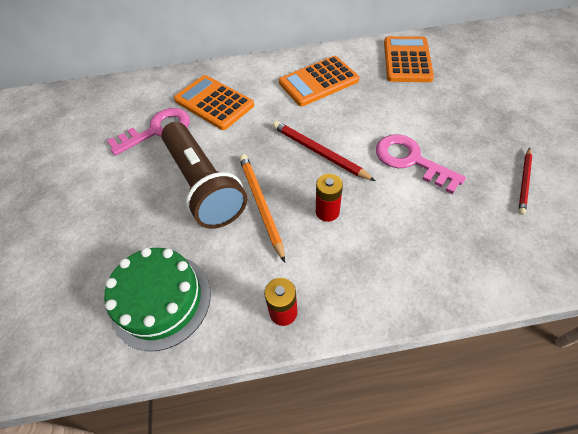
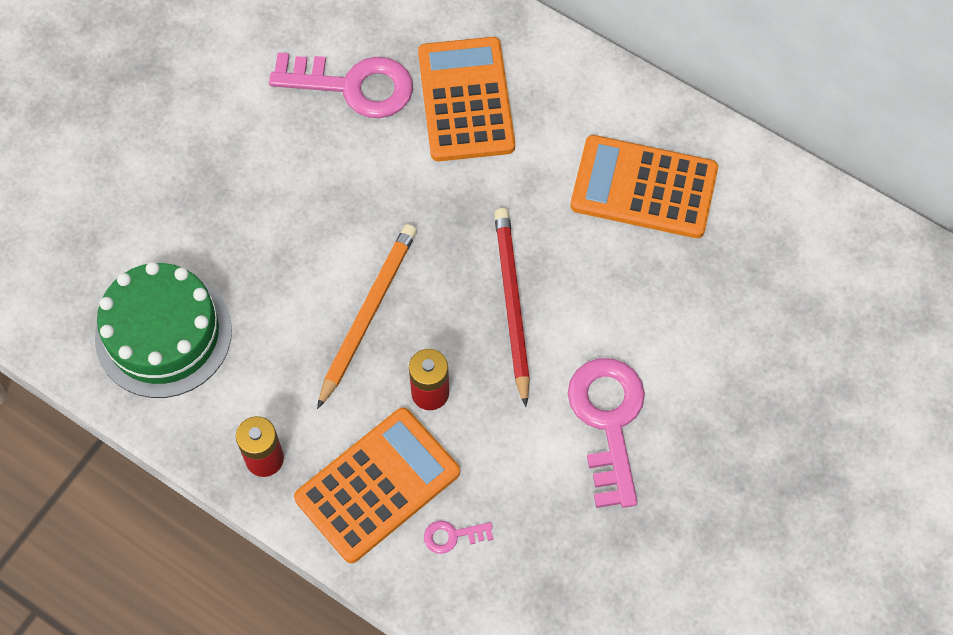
camera: 40 degrees right, 10 degrees up
(203, 185) = (330, 227): brown flashlight -> none
(407, 60) = (819, 263): orange calculator -> orange calculator (377, 485)
(414, 261) = (453, 536): none -> pink key
(524, 182) = (705, 577): red pencil -> none

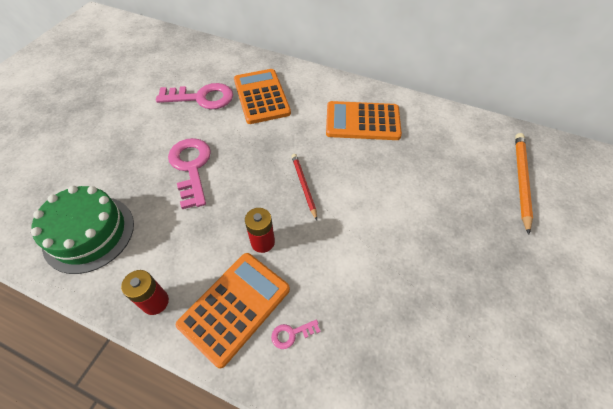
camera: 10 degrees left, 10 degrees down
(367, 314) = (218, 203): orange pencil -> orange pencil (520, 180)
(511, 304) = (303, 186): red pencil -> red pencil, size x0.66
(608, 421) = (376, 241): pink key -> pink key (191, 167)

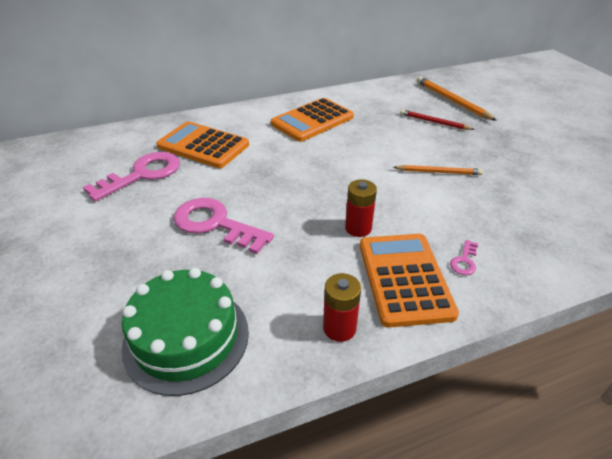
camera: 45 degrees left, 15 degrees down
(303, 186) = (332, 178): red pencil -> red pencil (434, 122)
(391, 244) = (438, 172): none -> orange pencil

